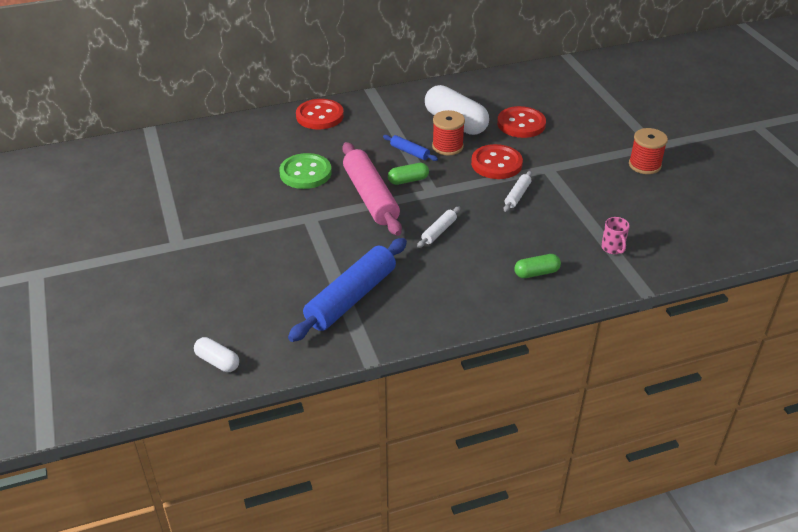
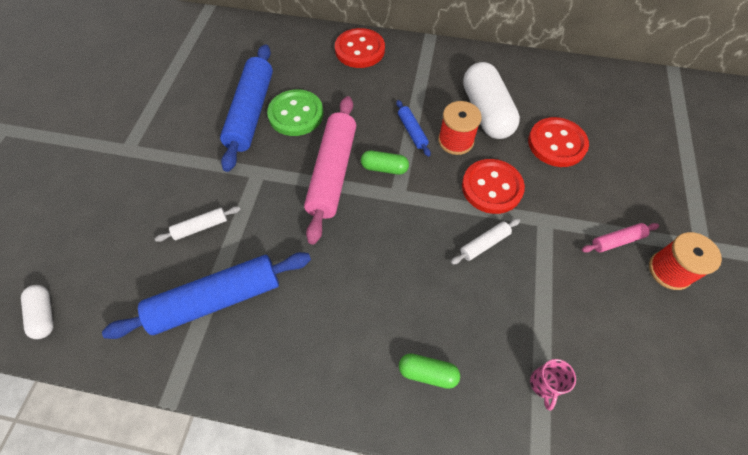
camera: 30 degrees right, 20 degrees up
(265, 185) = (251, 112): none -> blue rolling pin
(439, 231) = (366, 253): white rolling pin -> white rolling pin (201, 227)
(601, 162) = (617, 241): none -> pink rolling pin

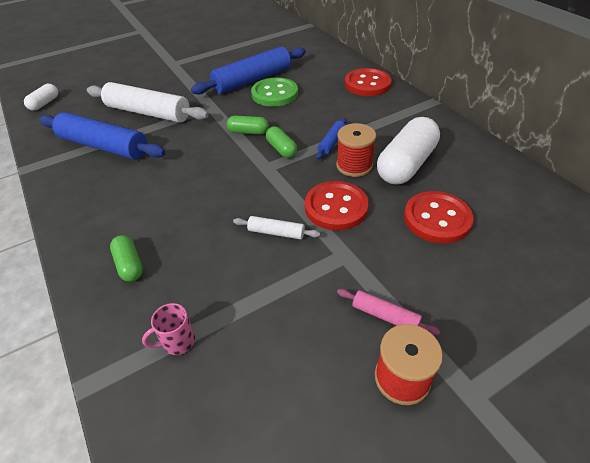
camera: 50 degrees right, 15 degrees down
(201, 227) = (148, 113): white rolling pin -> white rolling pin, size x2.18
(333, 172) = (248, 132): pink rolling pin -> green capsule

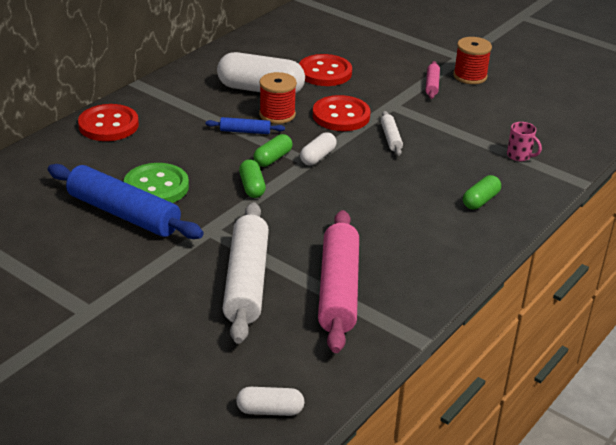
camera: 115 degrees left, 10 degrees down
(104, 146) = (338, 290): blue rolling pin -> pink rolling pin
(270, 174) = (318, 157): none -> white capsule

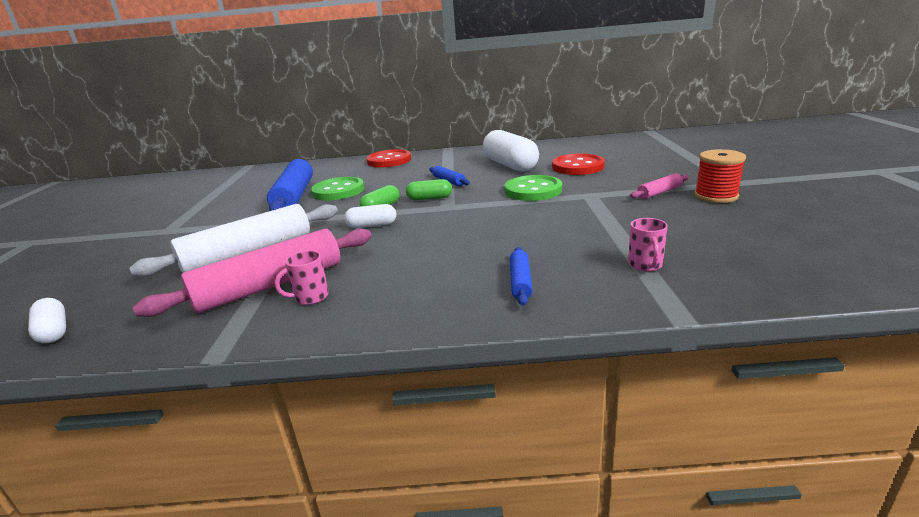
camera: 55 degrees right, 10 degrees down
(277, 114) = (489, 179): red spool -> none
(318, 157) = (459, 206): white capsule -> white capsule (372, 225)
(341, 116) = (533, 190): red button -> green button
(387, 280) = (310, 297): none -> pink mug
(390, 138) = (540, 213): white rolling pin -> none
(480, 200) = (520, 282): green capsule -> blue rolling pin

